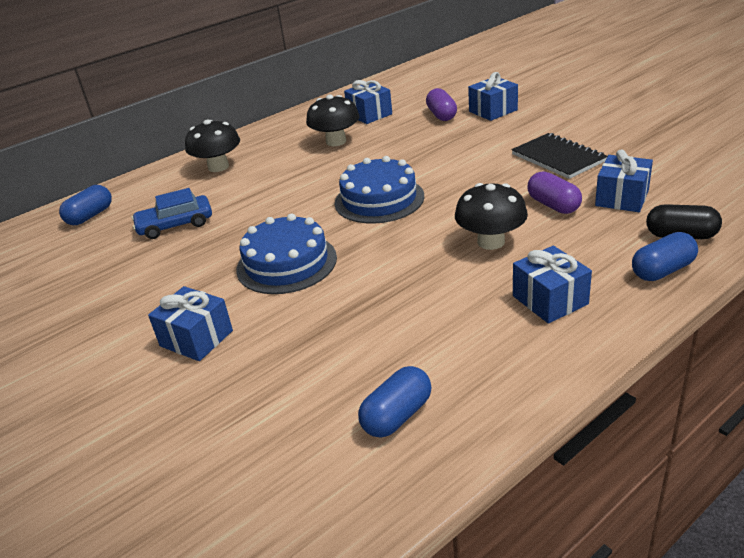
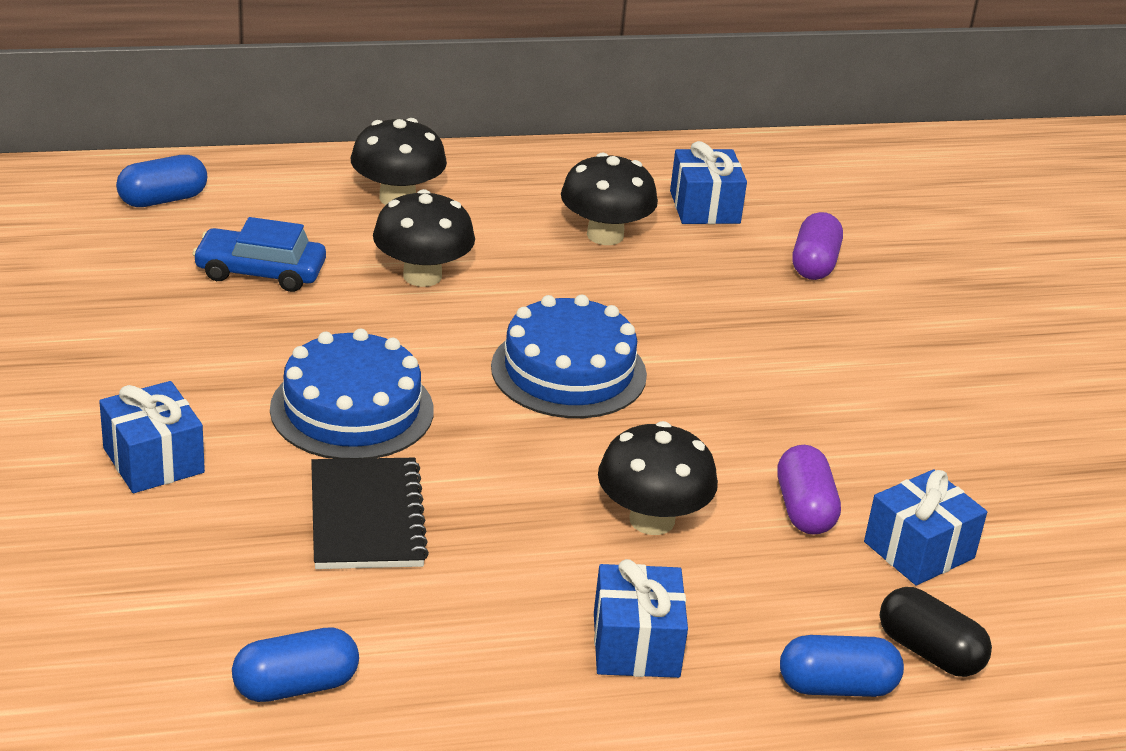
camera: 20 degrees right, 0 degrees up
(264, 192) = (422, 276): none -> black mushroom
(493, 111) = (904, 295): blue gift -> none
(558, 158) = (905, 434): black notebook -> black notebook (366, 517)

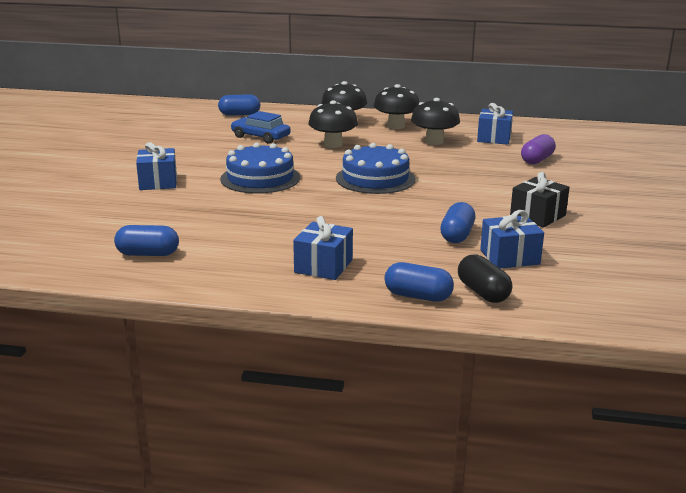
camera: 25 degrees right, 10 degrees down
(366, 517) = (233, 209): black notebook -> none
(652, 520) = (371, 228): black mushroom -> black mushroom (396, 126)
(804, 509) = (457, 235): purple capsule -> blue capsule
(901, 428) = (537, 216): none -> black gift

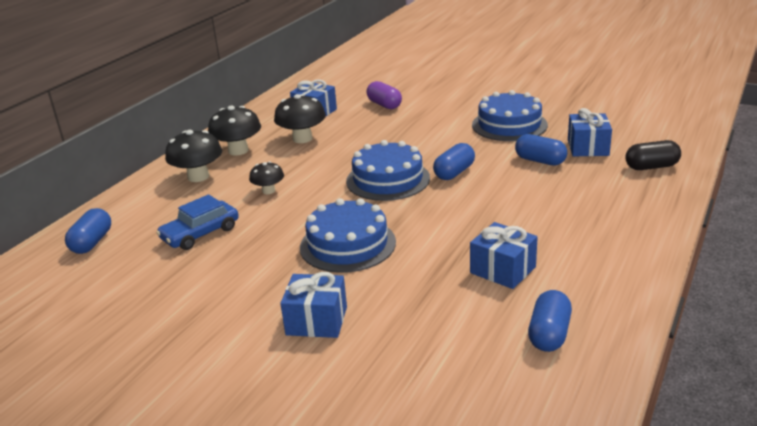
camera: 70 degrees left, 5 degrees up
(323, 266) = (595, 228): blue gift -> blue gift (502, 270)
(333, 145) = (268, 191): black mushroom -> black mushroom, size x0.60
(418, 296) = (658, 193): blue capsule -> blue capsule (454, 173)
(537, 216) = (509, 125): black gift -> blue cake

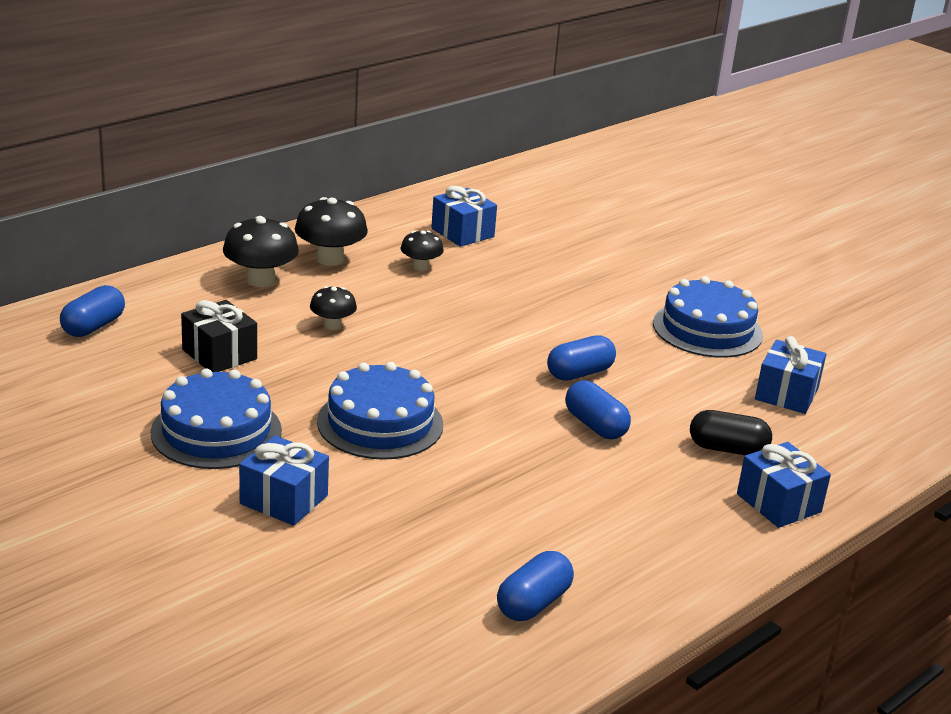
camera: 15 degrees right, 0 degrees up
(200, 233) = (219, 354): blue car -> black gift
(302, 139) = (421, 266): black mushroom -> black mushroom, size x0.60
(384, 105) = (562, 249): purple capsule -> none
(388, 179) = (488, 356): blue cake -> blue cake (216, 431)
(502, 270) = (540, 514): blue gift -> blue gift (778, 503)
(540, 161) = (705, 392): blue capsule -> blue capsule (595, 425)
(651, 167) = (849, 447): black capsule -> black capsule (727, 449)

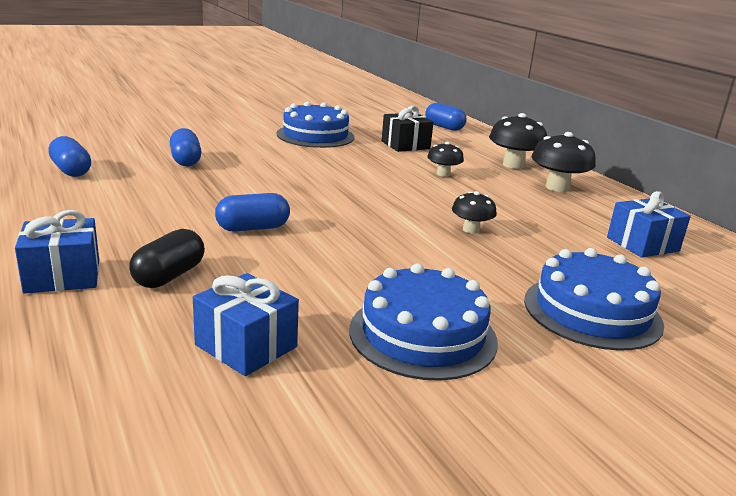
camera: 105 degrees right, 5 degrees down
(284, 499) = (235, 139): blue gift -> none
(380, 423) = (302, 167): blue cake -> blue cake (592, 311)
(421, 266) = (554, 215): black mushroom -> black mushroom (471, 230)
(579, 373) = (343, 240): blue capsule -> blue capsule (185, 160)

